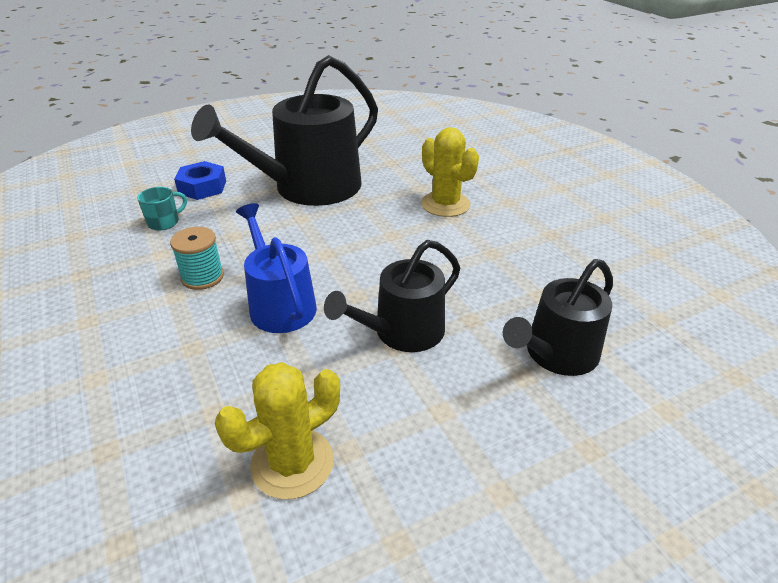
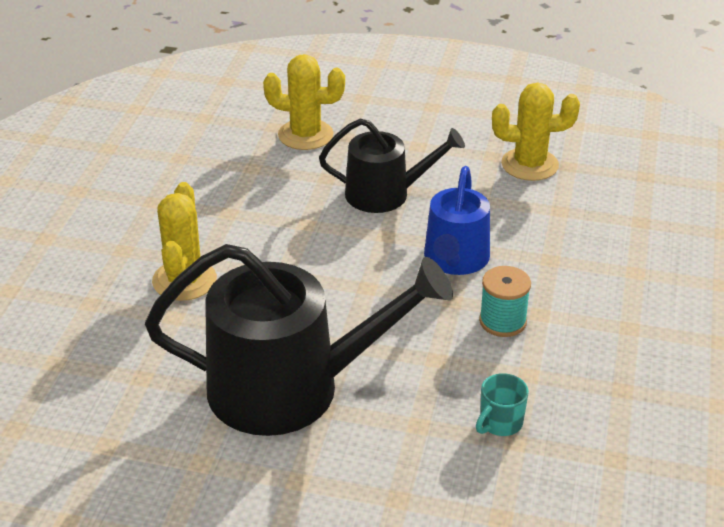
camera: 140 degrees left, 0 degrees up
(164, 222) = (500, 423): turquoise mug -> turquoise mug turned 45 degrees counterclockwise
(202, 187) = (415, 468): blue nut -> none
(556, 354) = (305, 135): black watering can -> yellow cactus

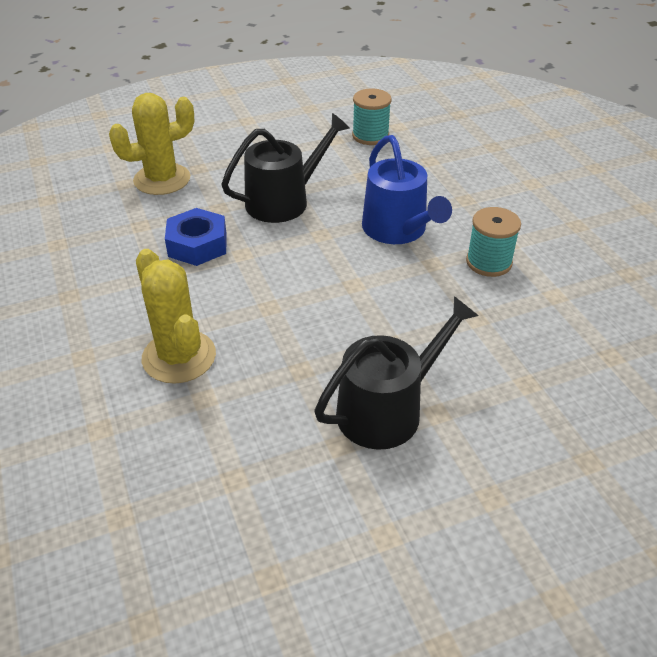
camera: 35 degrees left, 5 degrees up
(279, 202) = (197, 245): none -> blue nut
(290, 388) = (387, 409): black watering can -> black watering can, size x0.58
(500, 423) = (583, 346): turquoise mug -> none
(529, 165) = (370, 136): yellow cactus -> turquoise spool

